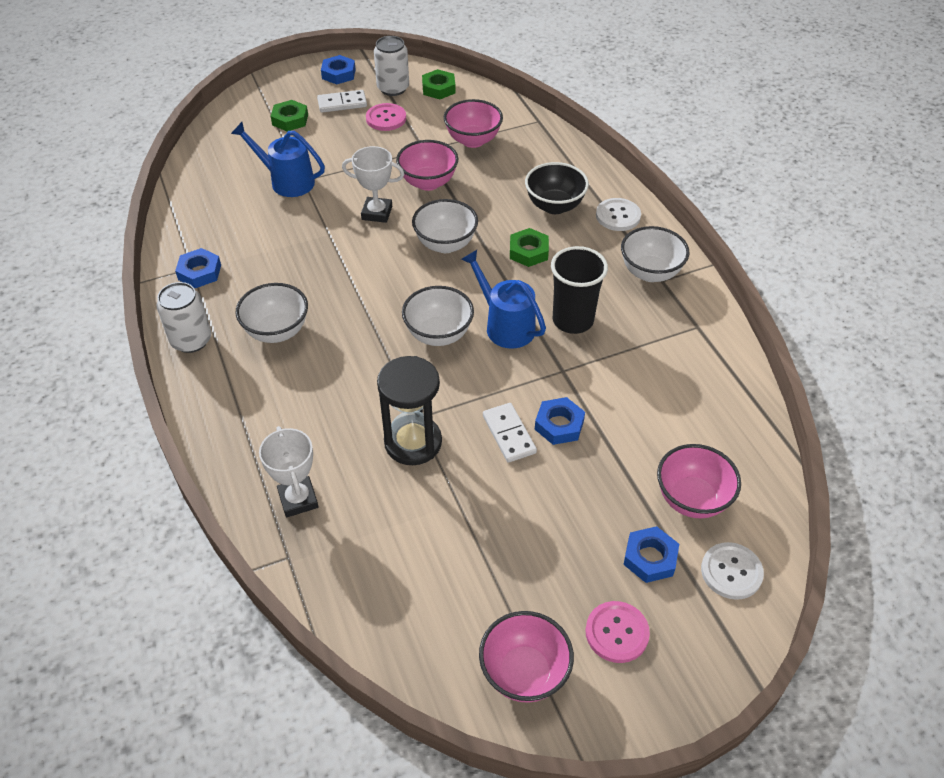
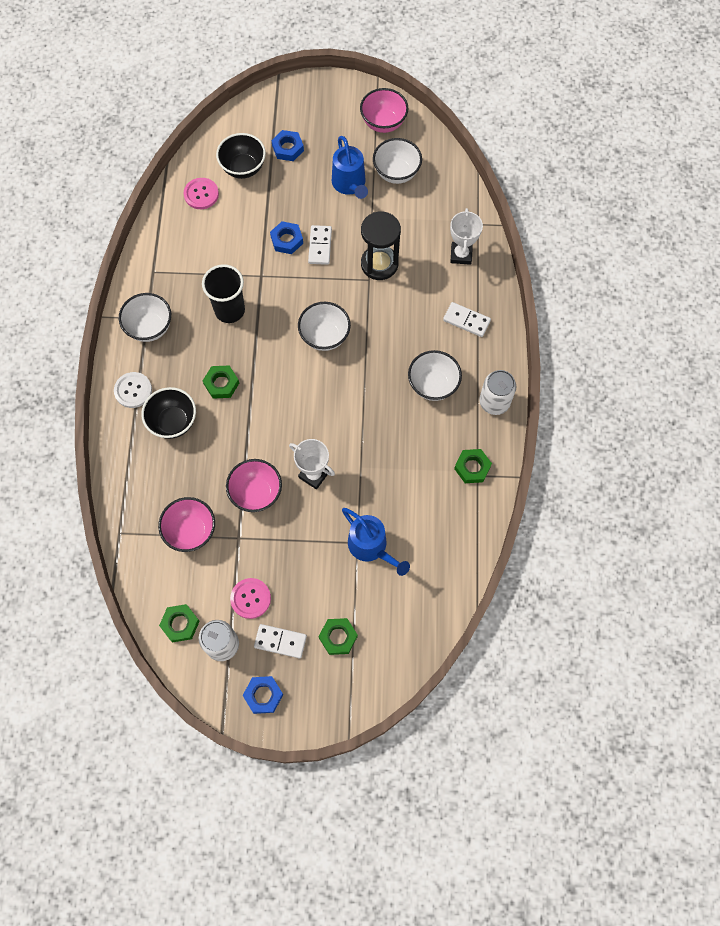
camera: 155 degrees left, 20 degrees up
(199, 272) = (472, 467): blue nut -> green nut
(259, 416) = (466, 320): none -> white domino
(445, 244) = (278, 417): white bowl -> white bowl (396, 173)
(505, 325) = (277, 325): blue watering can -> blue watering can (350, 185)
(617, 633) = (328, 122): pink button -> pink button (201, 194)
(692, 499) = (243, 168): pink bowl -> black bowl
(731, 572) = (252, 126): white button -> none

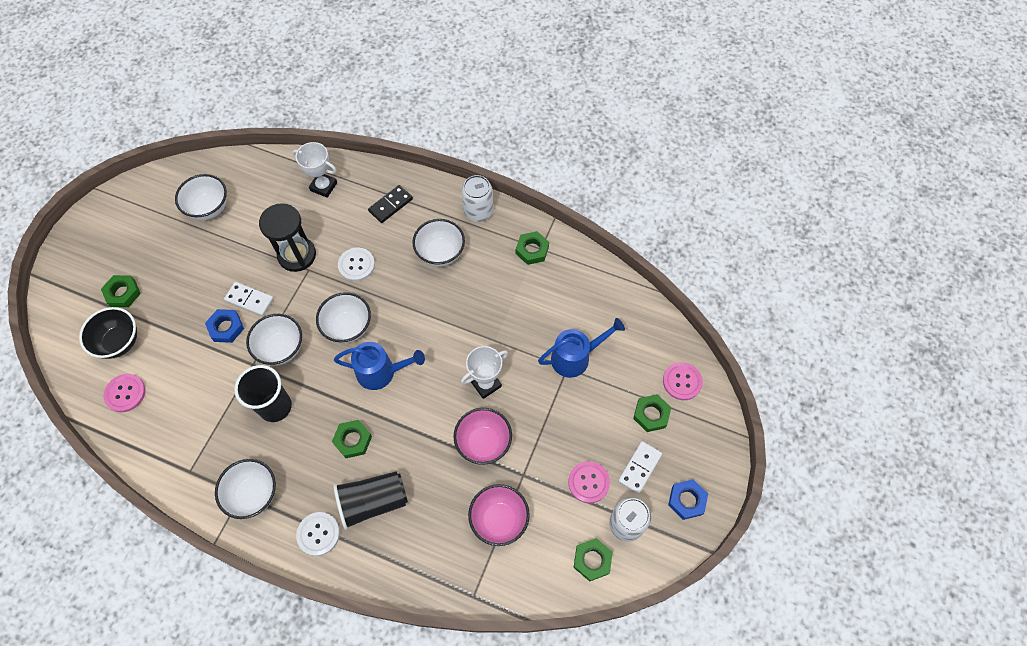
camera: 70 degrees left, 5 degrees down
(173, 422) = (373, 502): black bowl -> black cup
(284, 291) = (281, 349): none -> white bowl
(288, 148) = (123, 293): blue nut -> green nut
(350, 185) = (198, 251): blue watering can -> blue watering can (381, 372)
(383, 123) = (148, 201): pink bowl -> none
(384, 658) = (682, 381): none -> pink button
(390, 317) = (356, 265): none -> white button
(466, 320) = (391, 205): white domino -> black domino

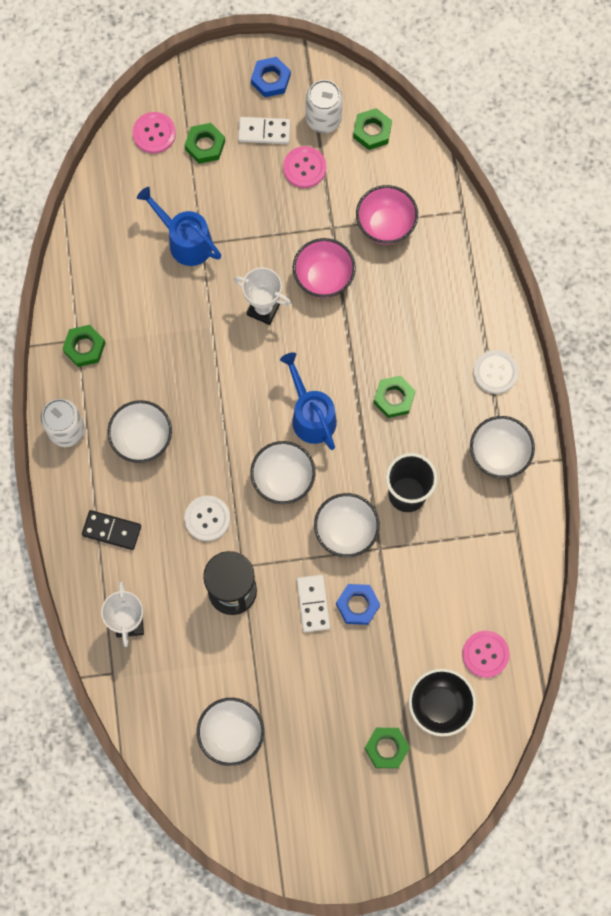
camera: 120 degrees left, 10 degrees up
(373, 502) = (438, 343): black cup -> none

